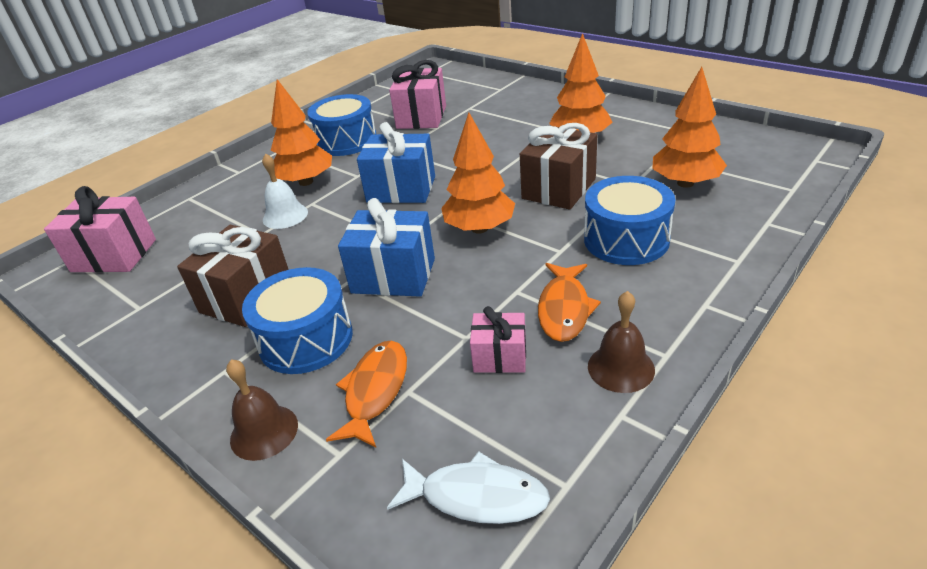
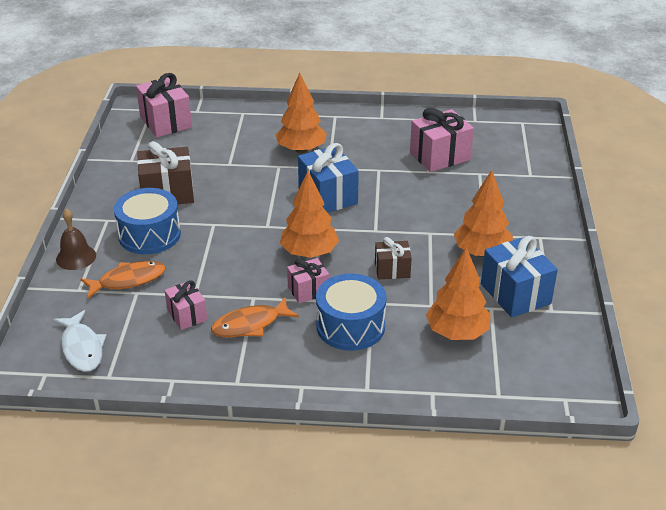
camera: 50 degrees right, 0 degrees up
(285, 216) = (256, 163): white bell -> none
(346, 141) = (370, 138): blue drum -> none
(393, 276) = (229, 239): blue gift -> blue gift (515, 294)
(542, 248) = (308, 290): none -> pink gift
(559, 188) = (392, 270): brown gift -> brown gift, size x0.59
(621, 368) = (211, 367): brown bell -> none

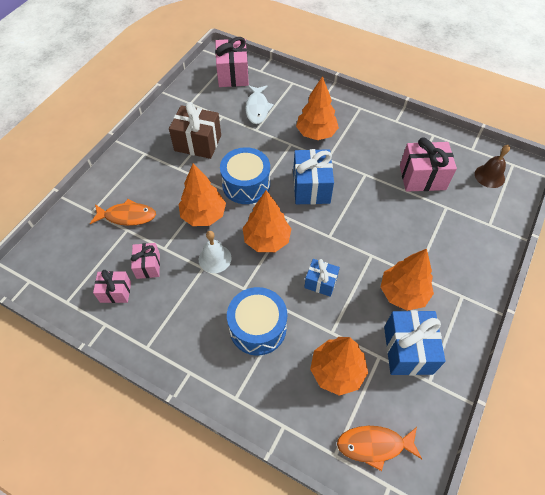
camera: 25 degrees right, 20 degrees up
(76, 257) = (106, 181): brown bell -> brown bell (489, 176)
(82, 348) = (64, 267): white fish -> white fish (257, 108)
(149, 235) = (164, 178): blue drum -> blue drum (246, 184)
(221, 253) = (203, 215): none -> orange tree
(250, 325) = (186, 294): orange fish -> orange fish (374, 445)
(261, 285) = (215, 258): none -> white bell
(308, 290) = (246, 277): pink gift -> pink gift (115, 292)
(392, 270) = (320, 282): brown gift -> blue gift

